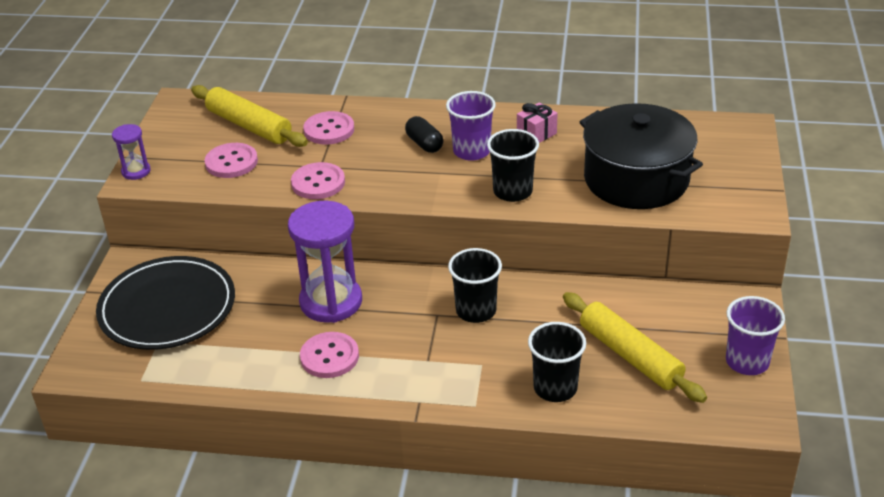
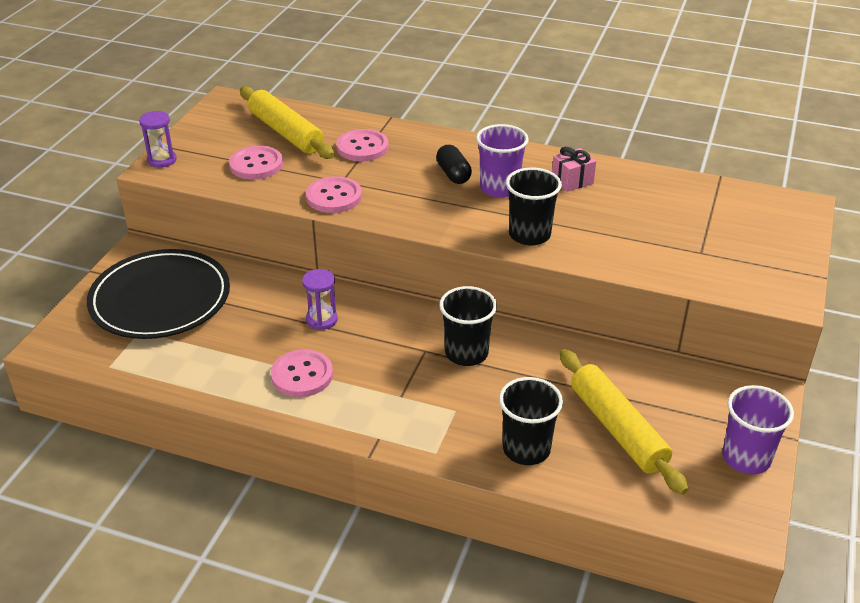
camera: 10 degrees right, 0 degrees up
(331, 302) = (321, 319): purple hourglass -> purple hourglass, size x0.48
(636, 179) = (665, 242): black pot -> none

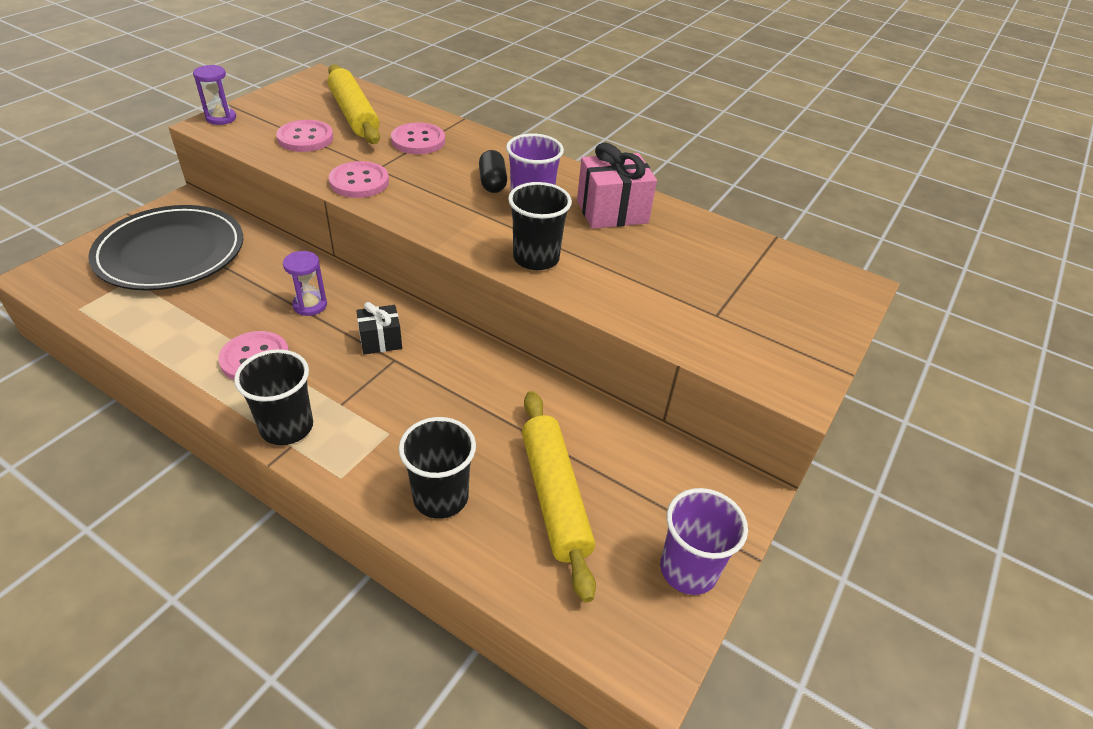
camera: 10 degrees right, 5 degrees up
(404, 337) = (380, 341): none -> black gift
(466, 353) = (435, 372): black cup -> black cup (287, 427)
(572, 181) = (612, 212): pink gift -> pink gift, size x1.70

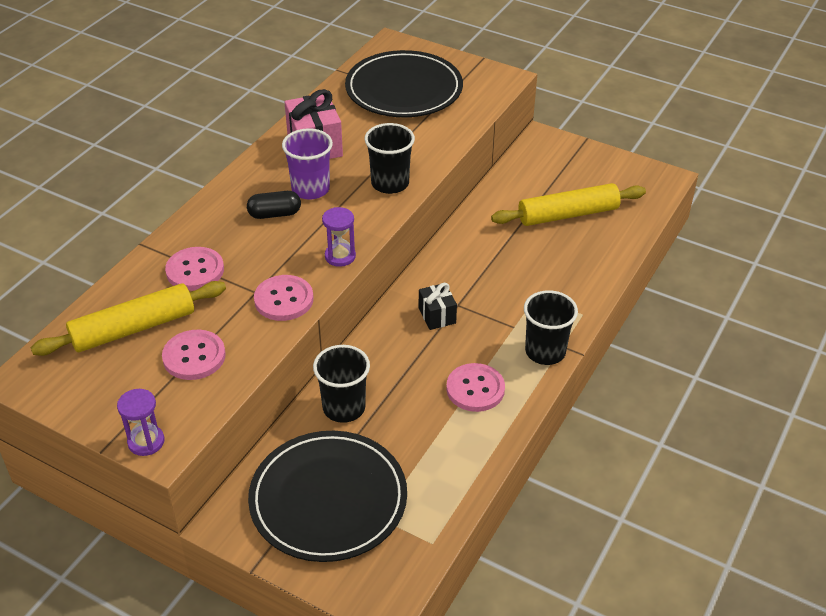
camera: 90 degrees left, 0 degrees up
(310, 305) = (398, 369): purple hourglass -> purple hourglass (340, 256)
(440, 497) = (584, 264): black cup -> black cup (344, 408)
(688, 569) = (603, 163): purple cup -> none
(742, 286) = (404, 89): none -> black plate

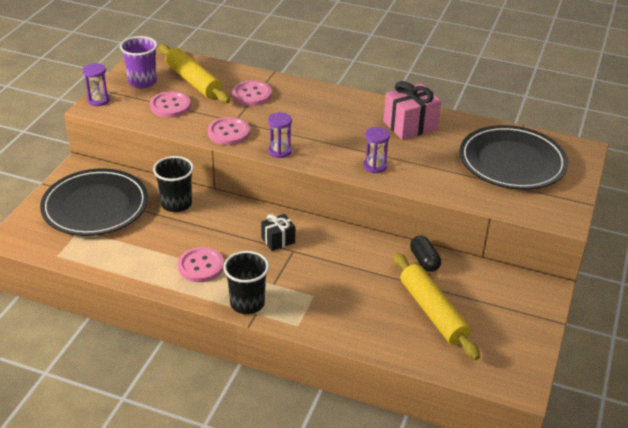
camera: 80 degrees right, 5 degrees down
(274, 214) = (320, 118): black capsule -> black capsule (424, 261)
(310, 189) = (354, 130): purple cup -> purple cup (142, 82)
(390, 183) = (375, 166): black cup -> purple hourglass

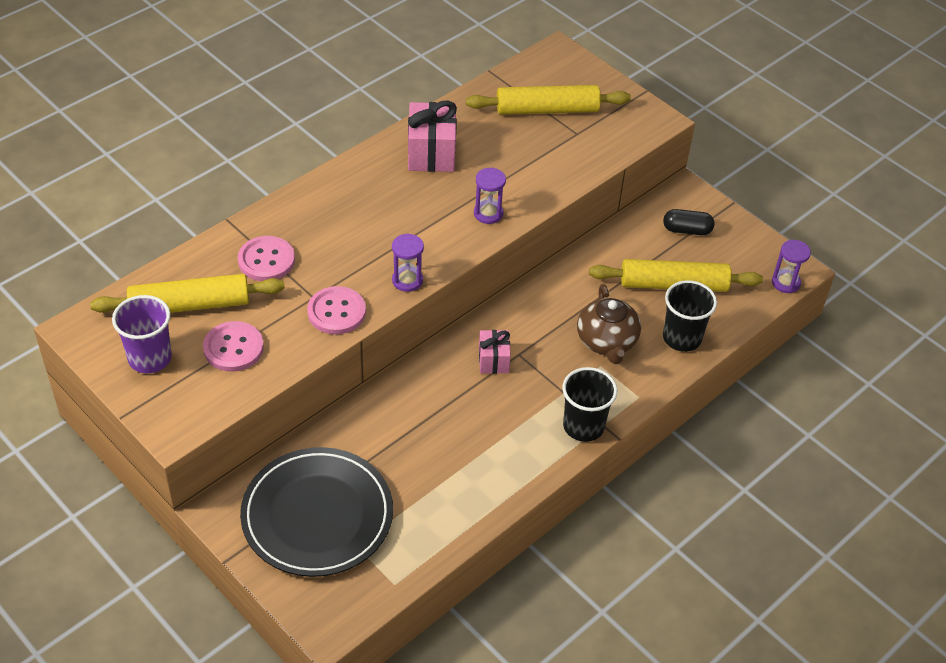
camera: 65 degrees left, 10 degrees up
(98, 100) = (162, 419): purple hourglass -> purple hourglass (785, 283)
(176, 204) = (366, 430): black cup -> black cup (682, 338)
(201, 266) = (498, 446): pink button -> none
(278, 240) = (493, 360): black gift -> pink gift
(340, 291) = (606, 342): none -> brown teapot
(424, 261) = (596, 256): black capsule -> black capsule (687, 230)
(512, 162) = (547, 109): black plate -> yellow rolling pin

